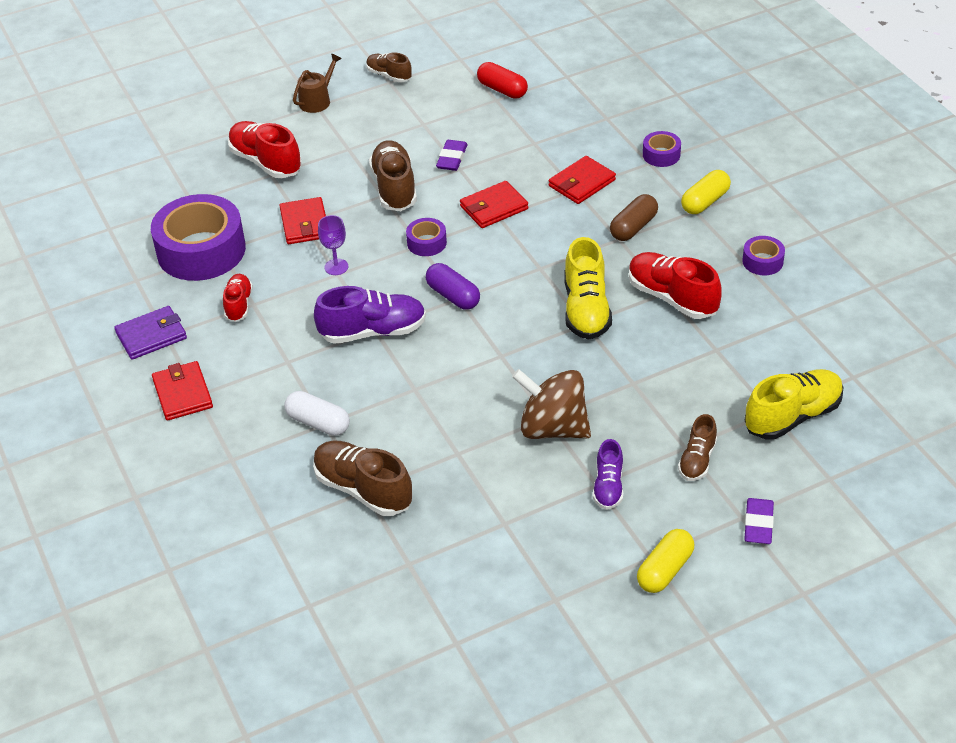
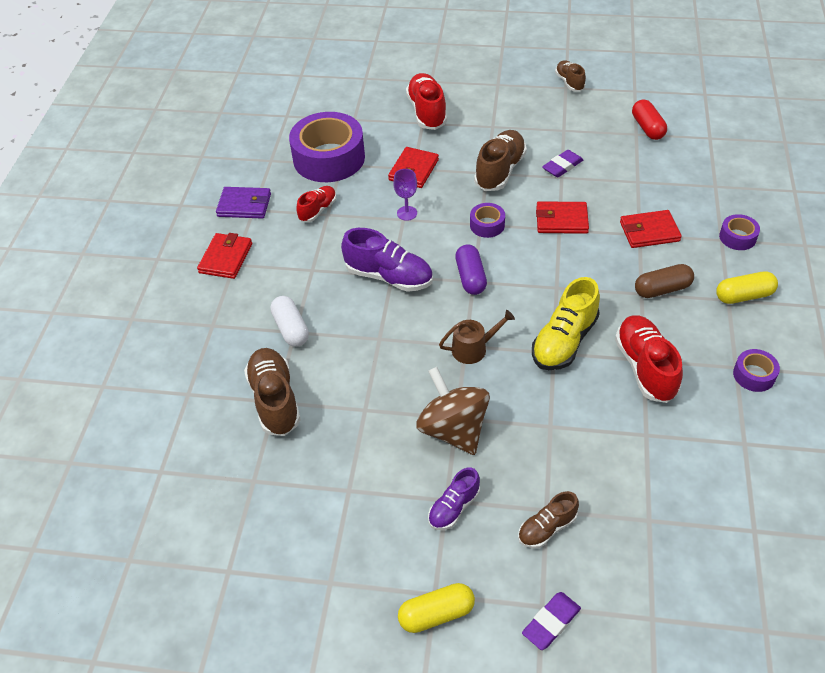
camera: 35 degrees right, 5 degrees up
(317, 100) = (501, 81): brown watering can -> brown watering can (473, 348)
(792, 416) = (665, 536): yellow shoe -> none

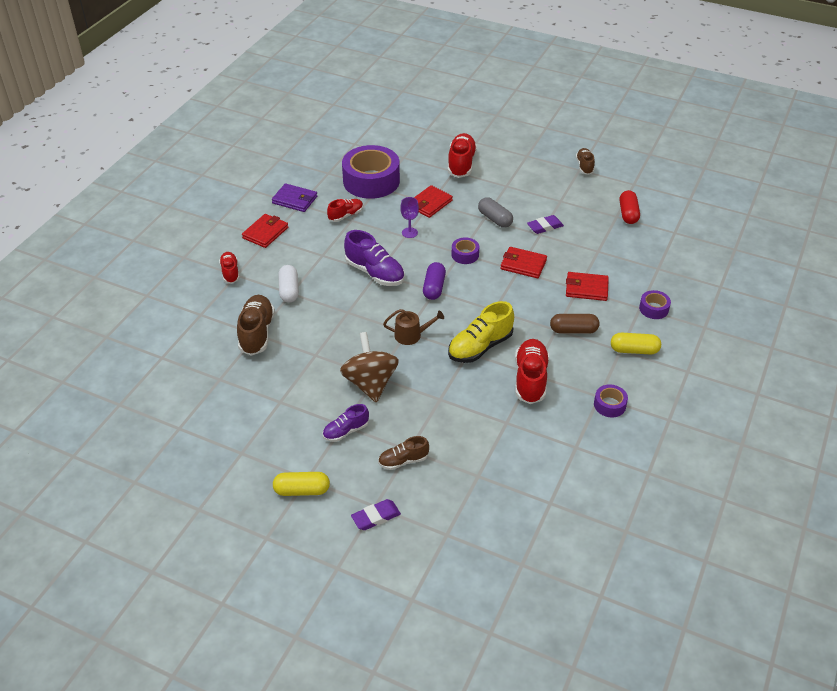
camera: 15 degrees right, 5 degrees down
(203, 324) = (230, 272): none -> red shoe
(500, 171) = (495, 219): brown shoe -> grey capsule

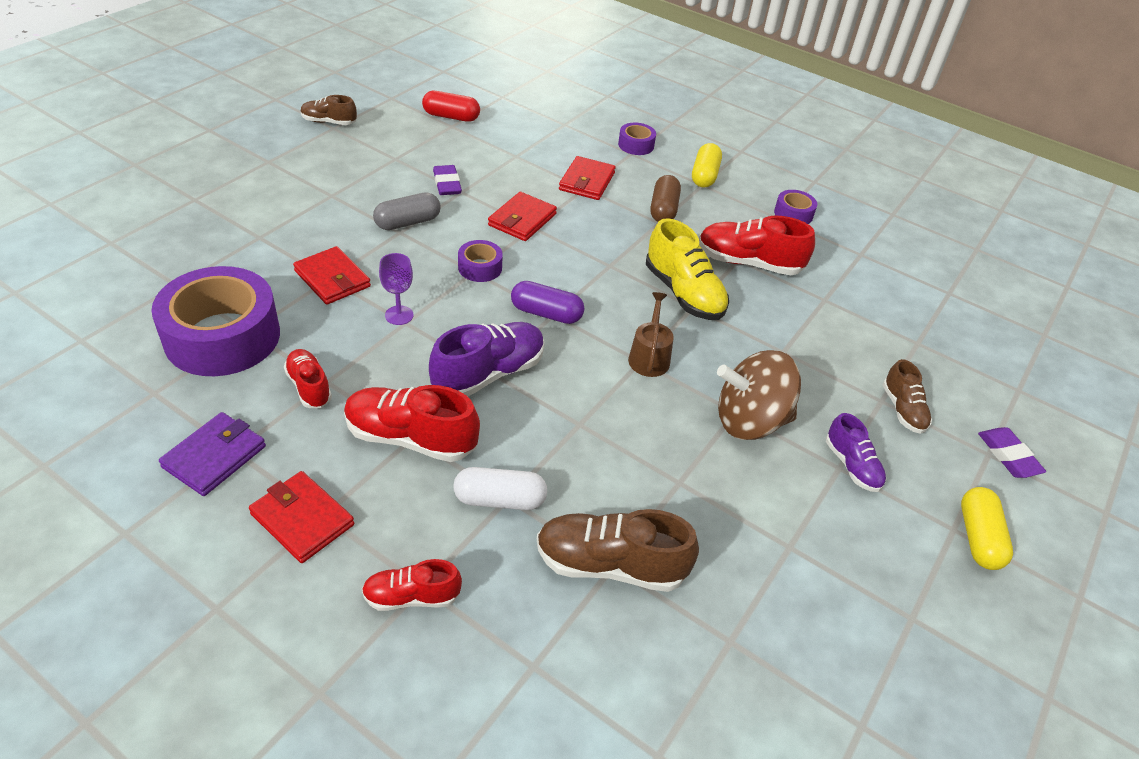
camera: 85 degrees left, 0 degrees up
(461, 164) = (245, 226): red shoe -> red shoe (411, 438)

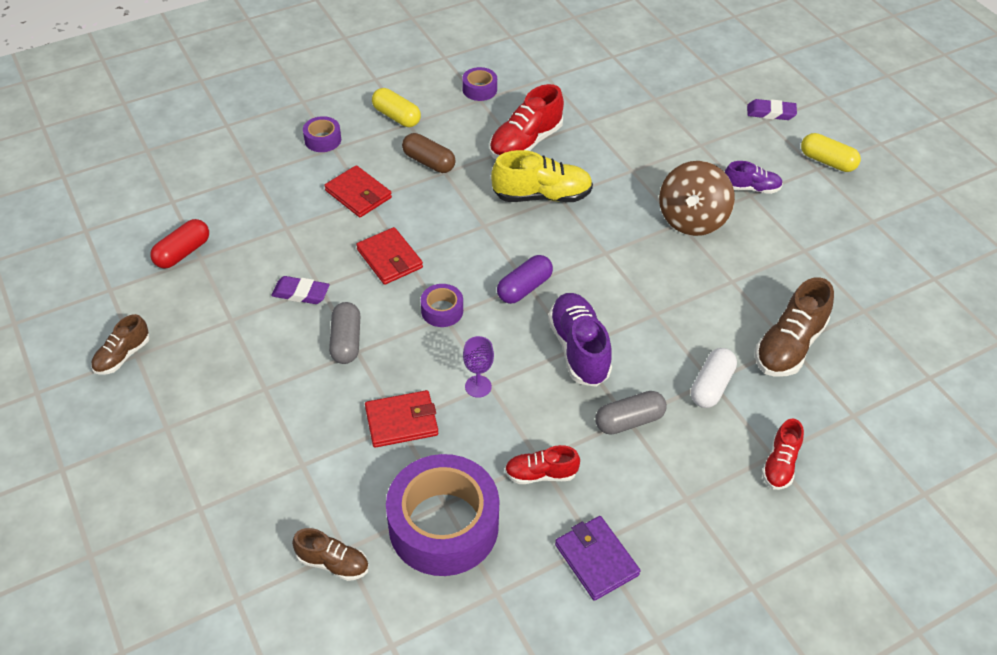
camera: 60 degrees left, 5 degrees up
(302, 519) = (686, 513): red wallet -> none
(411, 438) = (629, 421): red shoe -> grey capsule
(649, 357) = (604, 246): brown watering can -> none
(903, 410) = (713, 139): brown shoe -> brown shoe (333, 563)

